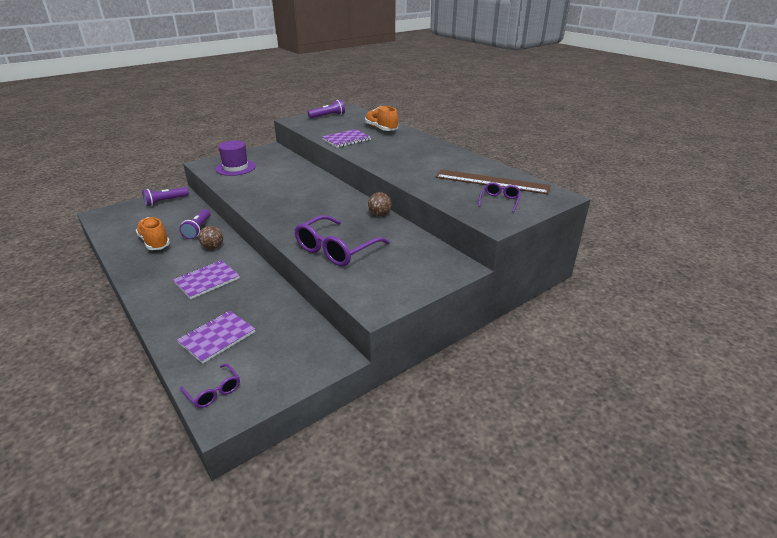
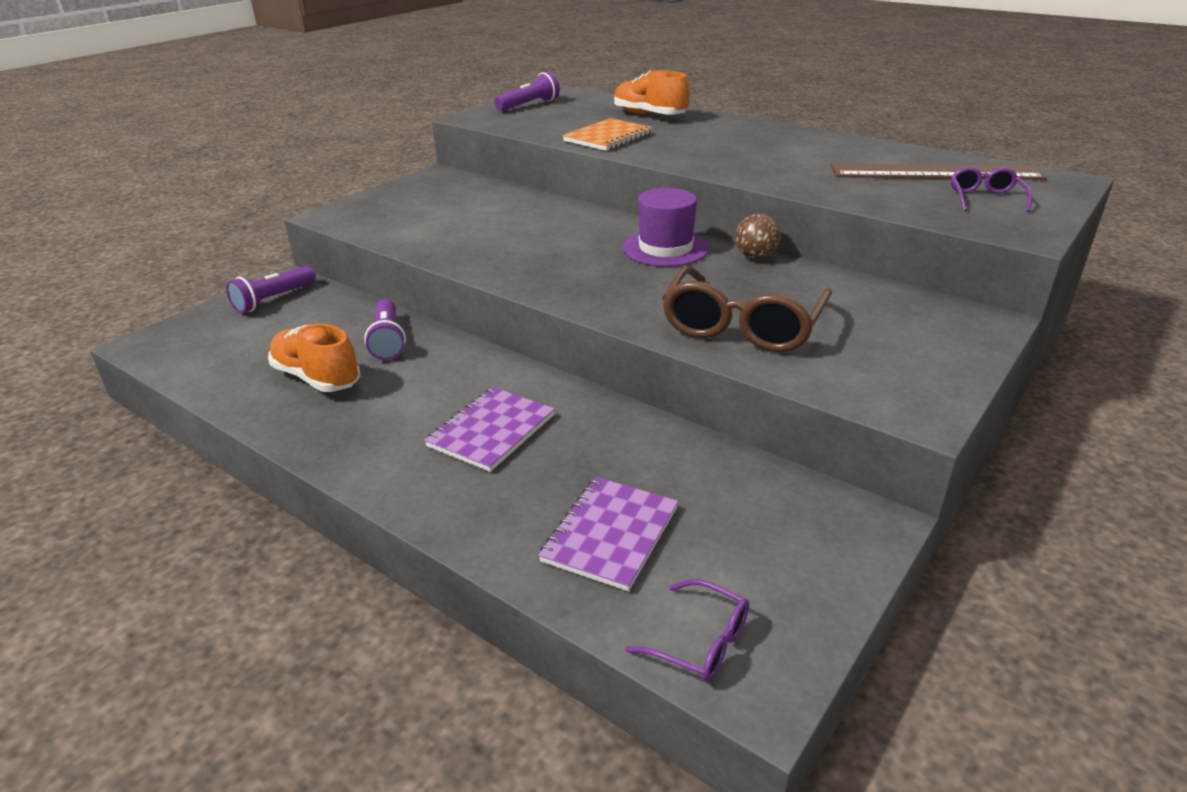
camera: 15 degrees left, 0 degrees up
(213, 247) = (447, 367): brown ball -> none
(235, 168) = (403, 215): purple hat -> purple hat (665, 248)
(336, 250) = (742, 326): purple glasses -> brown glasses
(346, 140) = (608, 137): purple notebook -> orange notebook

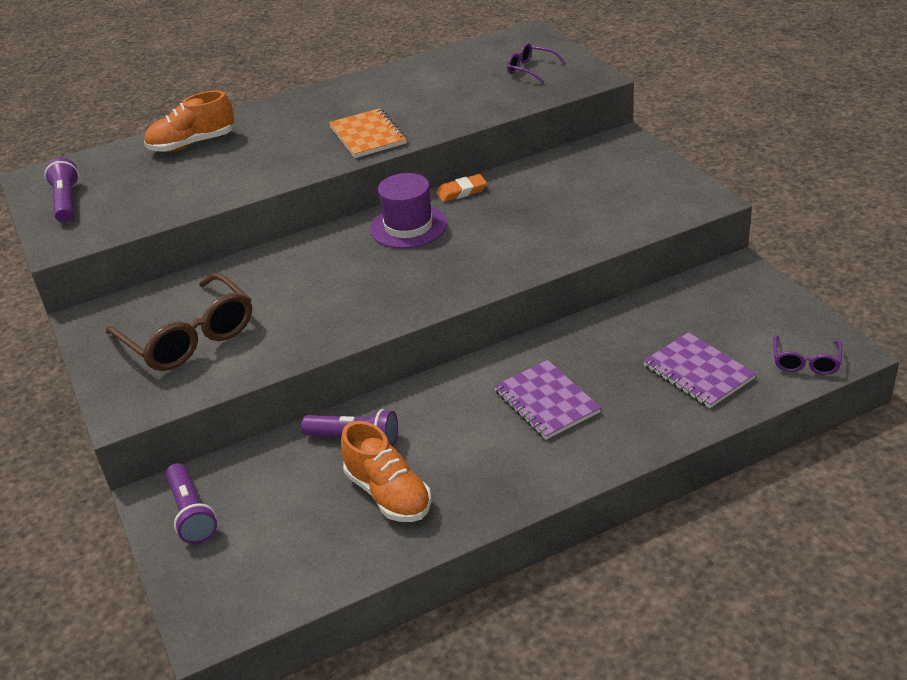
camera: 60 degrees left, 5 degrees up
(317, 378) = (388, 494): orange shoe -> orange shoe turned 105 degrees counterclockwise
(608, 137) = (228, 179): orange notebook -> orange notebook (368, 135)
(700, 642) = (805, 362): purple glasses -> purple glasses turned 135 degrees clockwise
(742, 326) = (561, 229): brown glasses -> brown glasses (189, 337)
(755, 257) = (461, 191): brown ball -> orange eraser
(935, 172) = (469, 69): brown ruler -> none

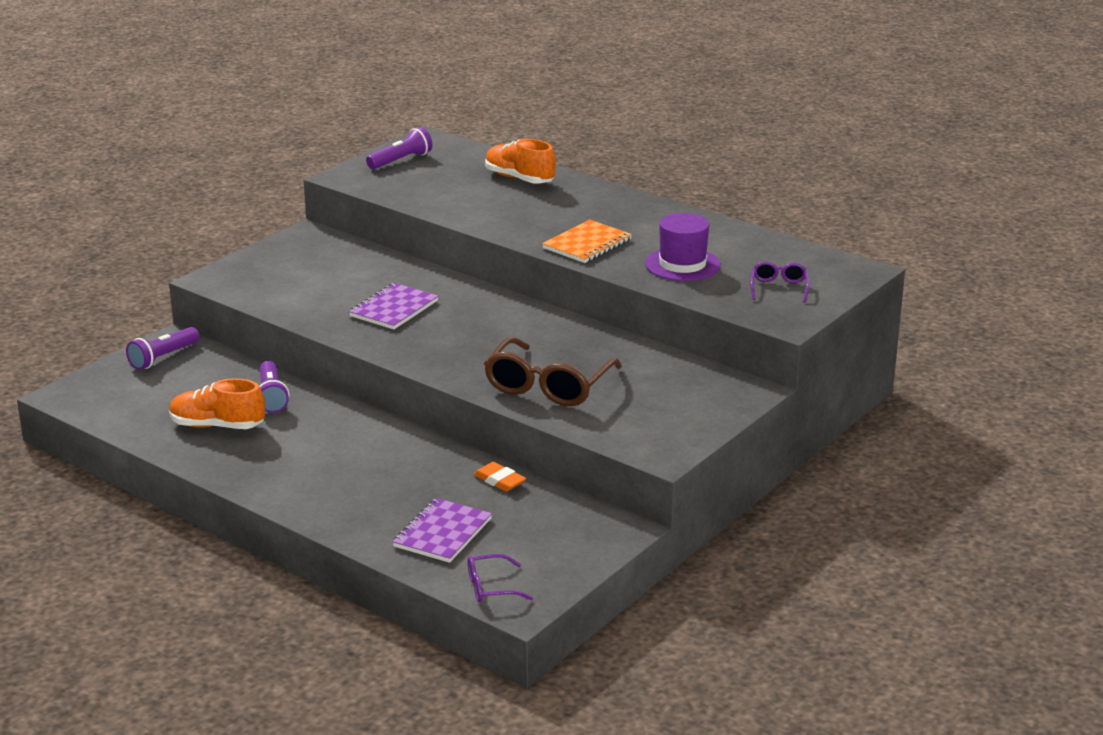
camera: 60 degrees right, 10 degrees down
(189, 337) = (306, 276): brown glasses -> brown glasses (548, 386)
(388, 494) = (217, 426): orange shoe -> orange shoe turned 75 degrees clockwise
(408, 226) = (514, 321): purple hat -> purple hat (682, 264)
(461, 191) = (589, 331): orange eraser -> orange eraser (499, 480)
(546, 402) = (360, 467): purple notebook -> purple notebook (394, 309)

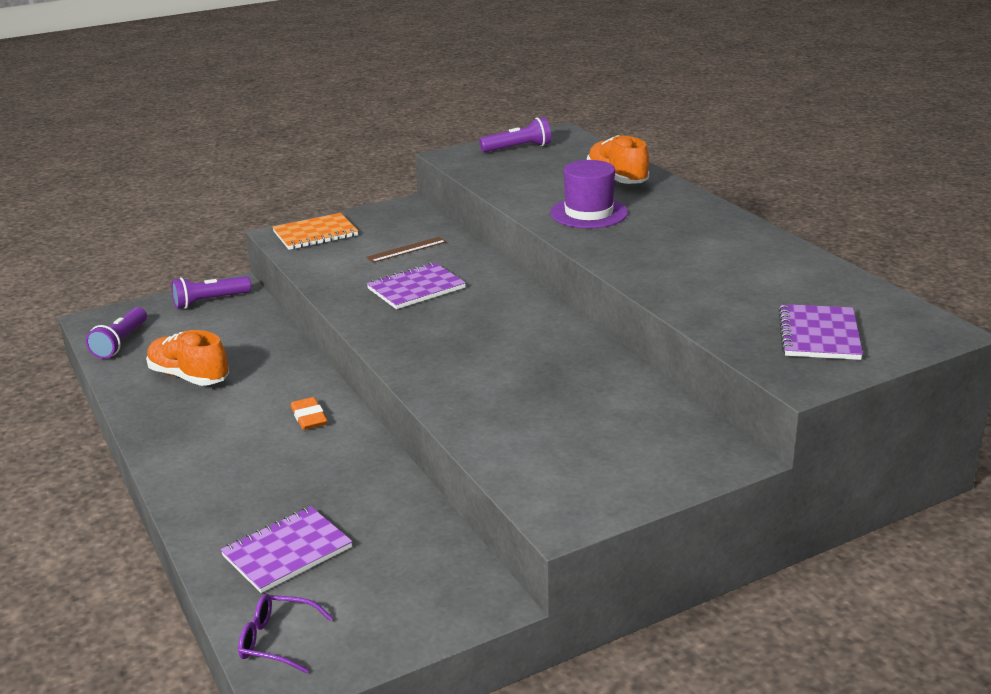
camera: 25 degrees right, 0 degrees up
(271, 396) = (264, 357): purple flashlight -> purple flashlight (121, 343)
(350, 275) = (406, 250): none -> brown ruler
(499, 480) = (400, 501): orange eraser -> orange eraser (309, 417)
(548, 386) = (498, 402): brown glasses -> none
(587, 244) = (632, 251): orange notebook -> orange notebook (315, 234)
(682, 264) = (721, 289): purple hat -> purple hat (589, 213)
(779, 288) = (819, 335): purple glasses -> purple notebook

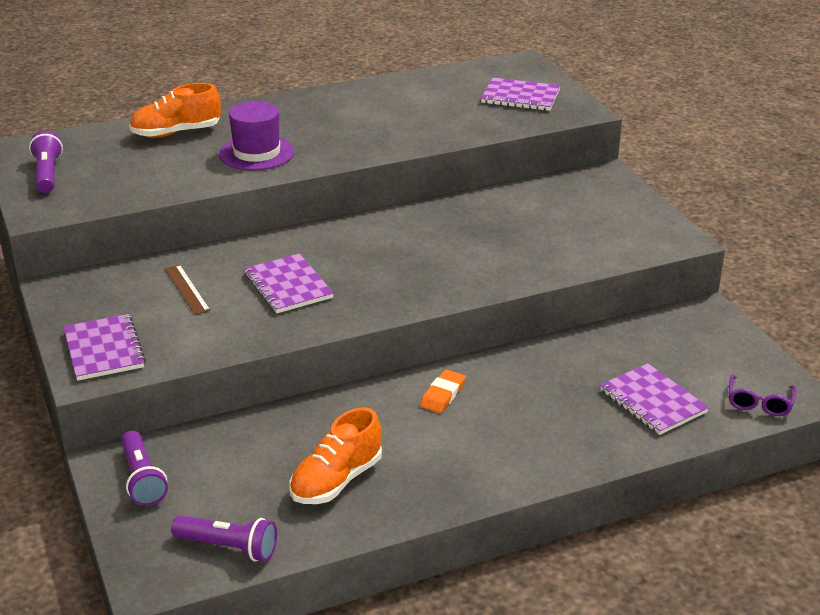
camera: 85 degrees left, 5 degrees up
(309, 417) = (442, 395): orange eraser -> orange eraser turned 45 degrees counterclockwise
(315, 234) = (104, 350): orange notebook -> purple notebook

